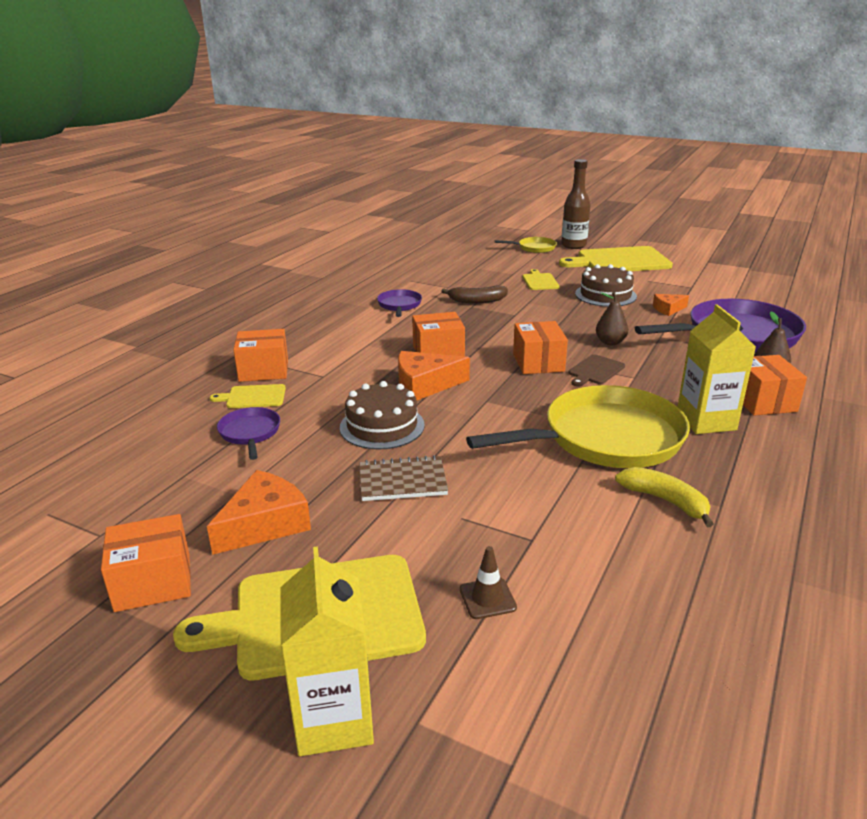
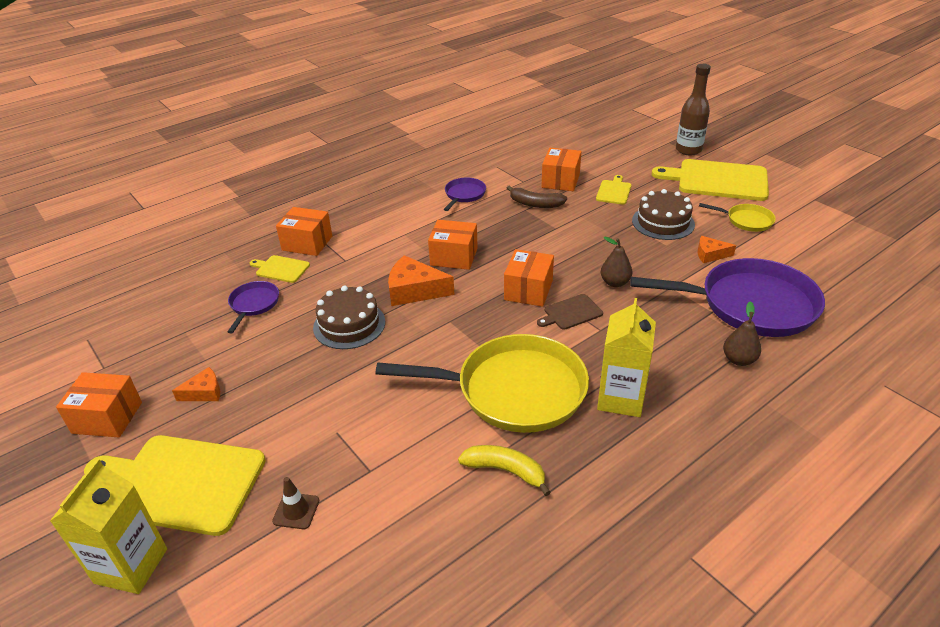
camera: 25 degrees right, 10 degrees up
(265, 524) = (204, 392): orange cheese -> orange cheese, size x0.58
(402, 481) = (322, 383): brown notebook -> none
(534, 248) = (645, 146): yellow pan -> yellow pan (746, 221)
(665, 501) = (505, 471): yellow banana -> yellow banana turned 45 degrees counterclockwise
(762, 401) = (698, 392): orange box -> orange box (560, 181)

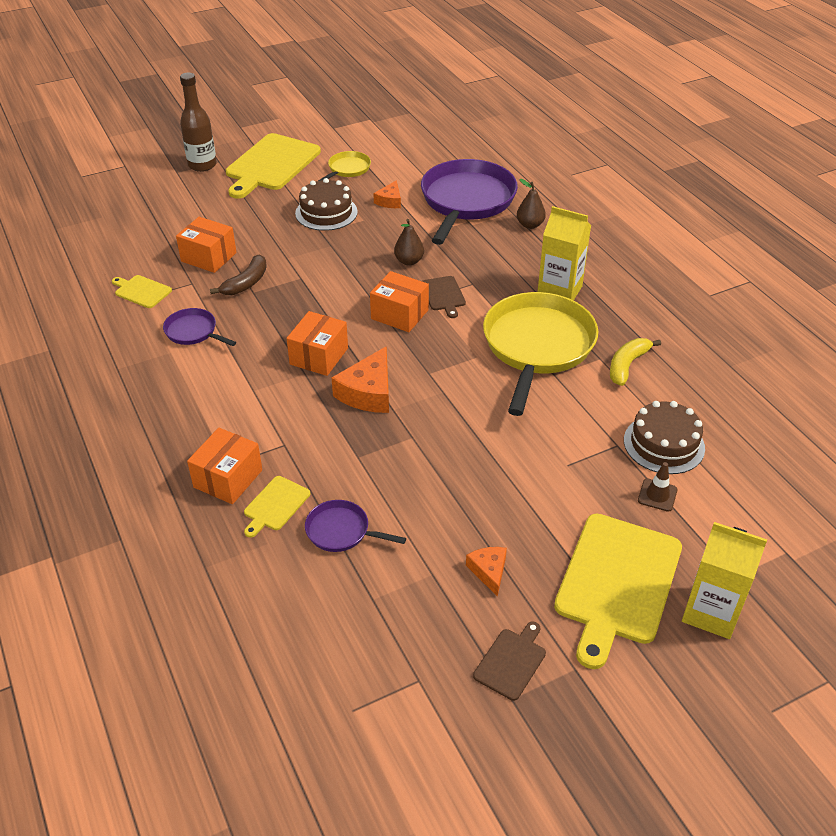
camera: 80 degrees left, 5 degrees up
(107, 417) = (511, 661): orange box -> brown cutting board
(349, 324) = (410, 447): brown cake -> brown cake (664, 444)
(614, 191) = (253, 227): yellow cutting board -> yellow cutting board (141, 291)

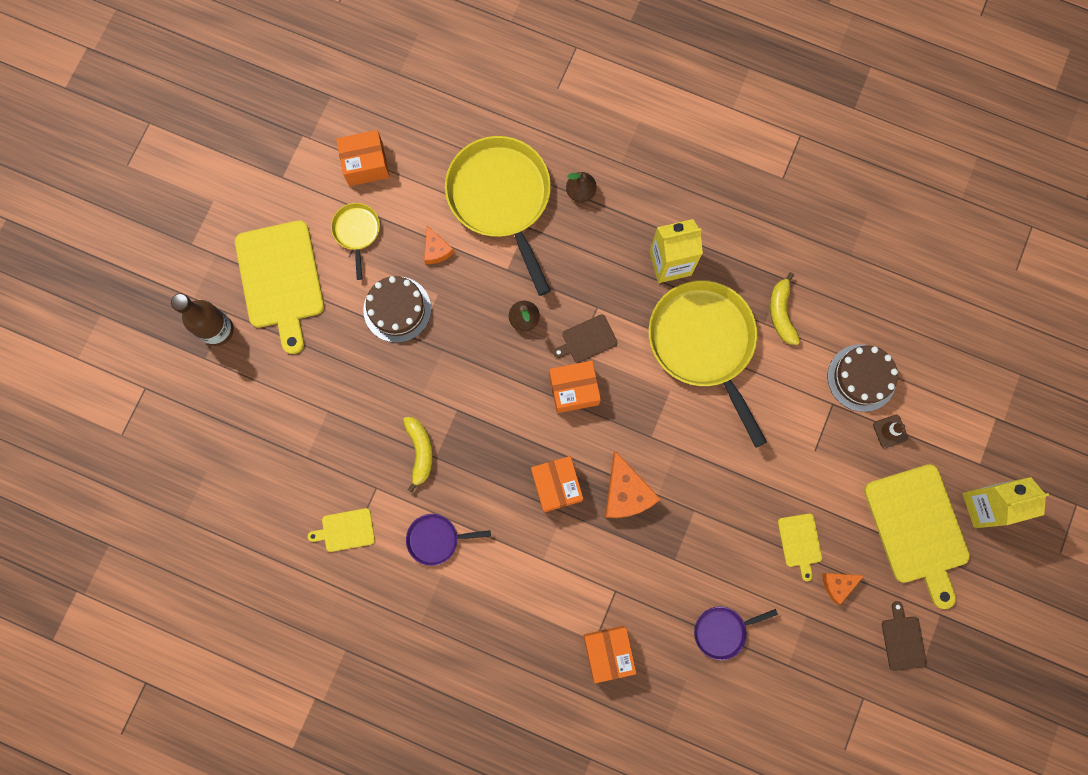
camera: 40 degrees left, 35 degrees up
(208, 257) = (356, 446): orange box -> orange box (366, 164)
(246, 283) = (420, 452): brown banana -> yellow banana
(275, 505) = (661, 647): yellow cutting board -> yellow cutting board (800, 542)
(443, 295) = (587, 339): brown cutting board -> brown cutting board turned 120 degrees clockwise
(466, 201) = (501, 198): purple pan -> yellow pan
(489, 571) = (838, 584): orange cheese -> orange cheese turned 60 degrees counterclockwise

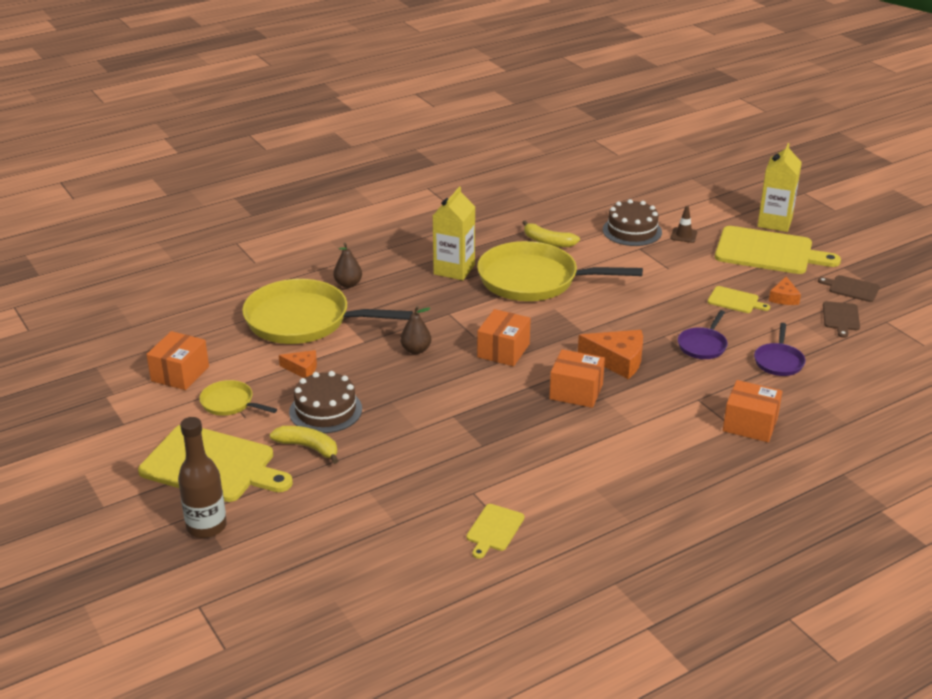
camera: 55 degrees left, 45 degrees down
(420, 452) = (467, 452): yellow banana -> yellow banana (308, 447)
(436, 539) = (558, 477): purple pan -> purple pan (703, 345)
(587, 339) = (469, 328): brown cutting board -> brown cutting board (841, 318)

